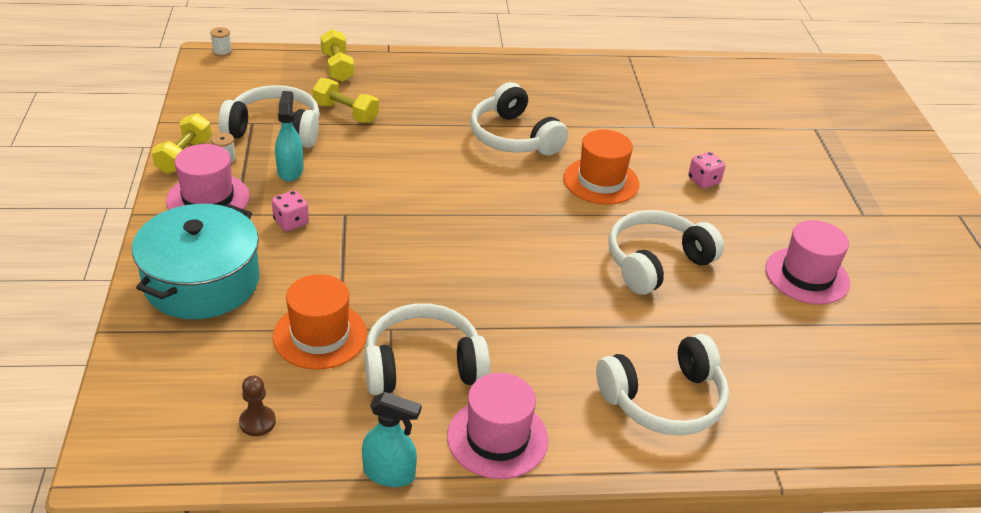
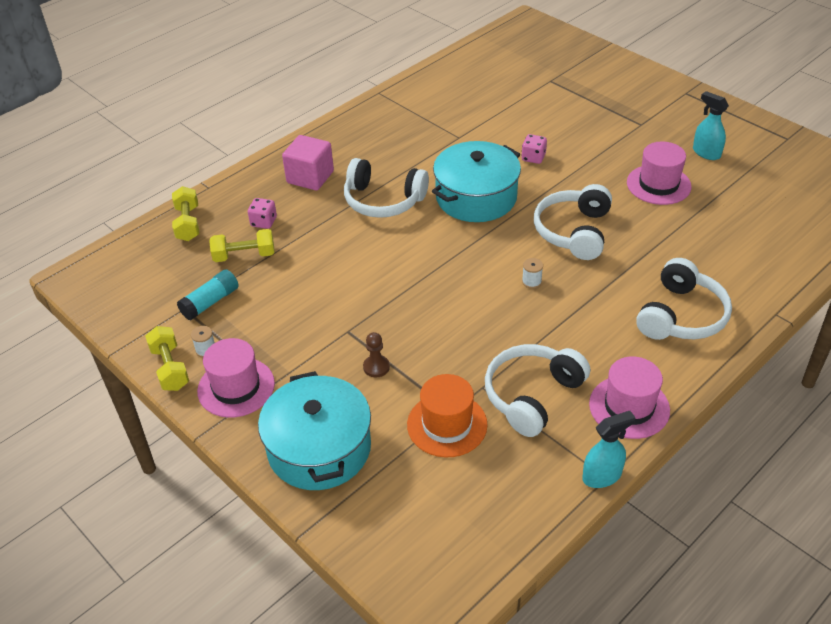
camera: 35 degrees left, 5 degrees up
(222, 51) = (76, 266): white spool -> white spool (531, 281)
(257, 422) = (487, 509): brown pawn -> brown pawn (376, 367)
(275, 130) = (210, 302): white headphones -> turquoise glue stick
(290, 171) = (266, 325): turquoise spray bottle -> turquoise spray bottle (706, 153)
(291, 222) = (320, 362): pink dice -> pink dice (264, 222)
(337, 67) = (188, 223): yellow dumbbell -> yellow dumbbell turned 45 degrees clockwise
(477, 87) = (310, 177): none -> pink cube
(601, 181) = (476, 197): orange hat -> turquoise pot

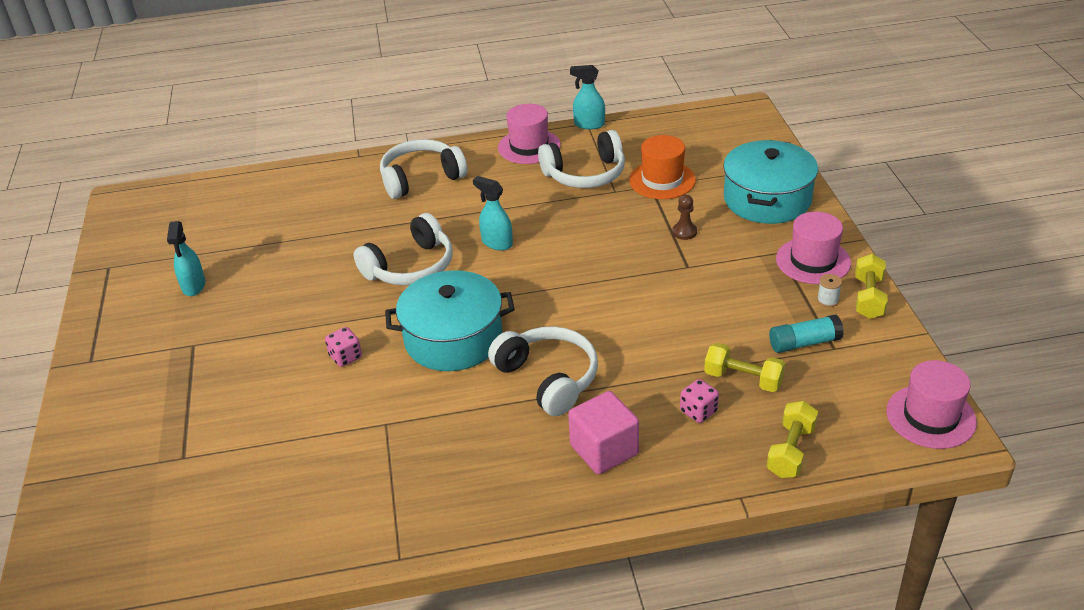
camera: 145 degrees left, 5 degrees down
(531, 281) = (497, 243): white spool -> turquoise spray bottle
(658, 184) = (281, 276): pink hat -> pink hat (930, 416)

